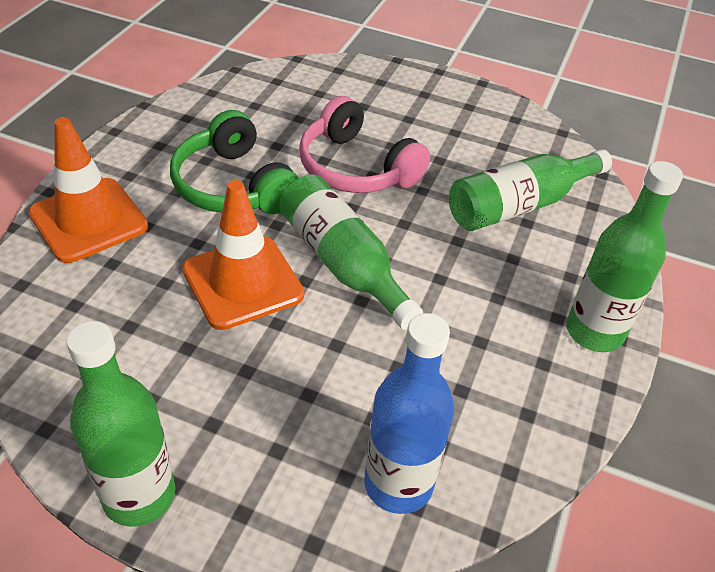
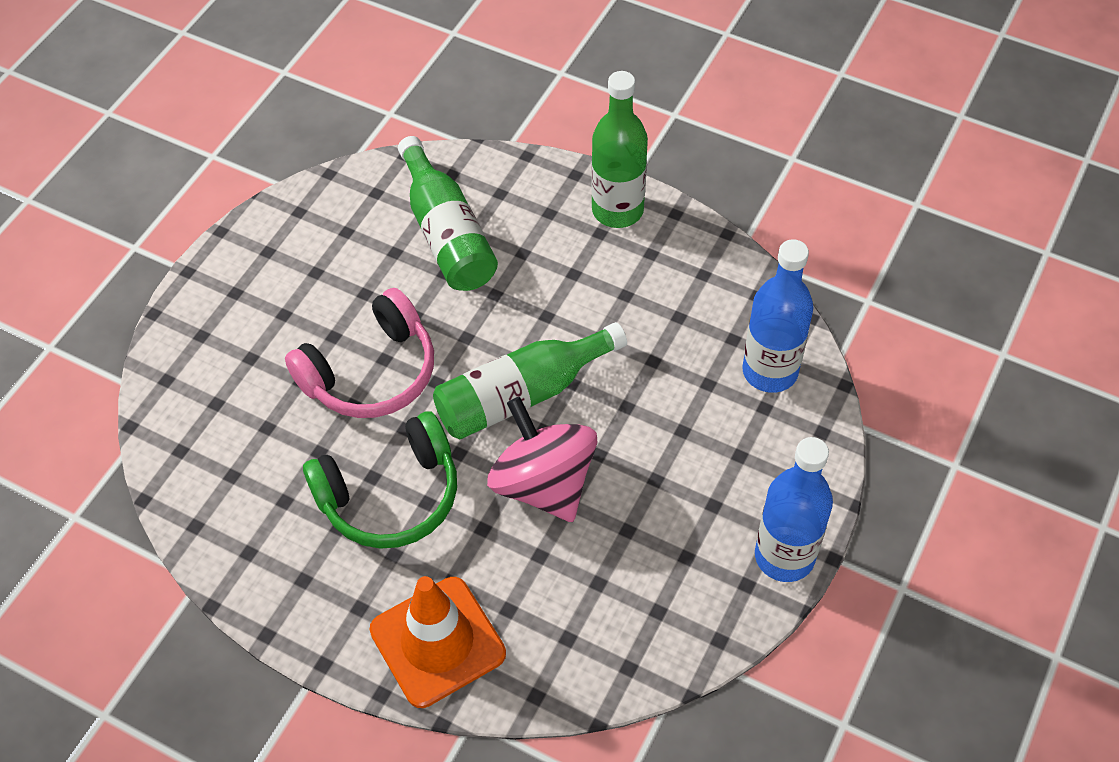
camera: 80 degrees left, 10 degrees up
(139, 495) = (784, 556): green bottle -> blue bottle
(243, 282) = (544, 484): orange traffic cone -> pink spinning top

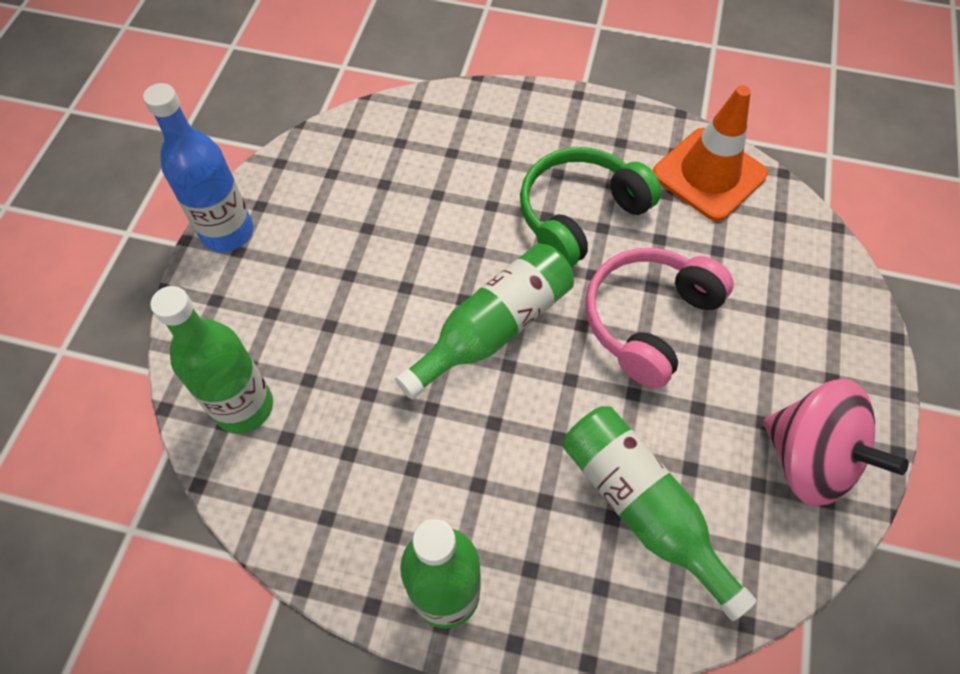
camera: 165 degrees right, 5 degrees up
(437, 642) = (499, 122): orange traffic cone -> orange traffic cone (709, 174)
(544, 484) = (449, 250): pink spinning top -> pink spinning top (808, 459)
(770, 371) = (244, 407): blue bottle -> green bottle

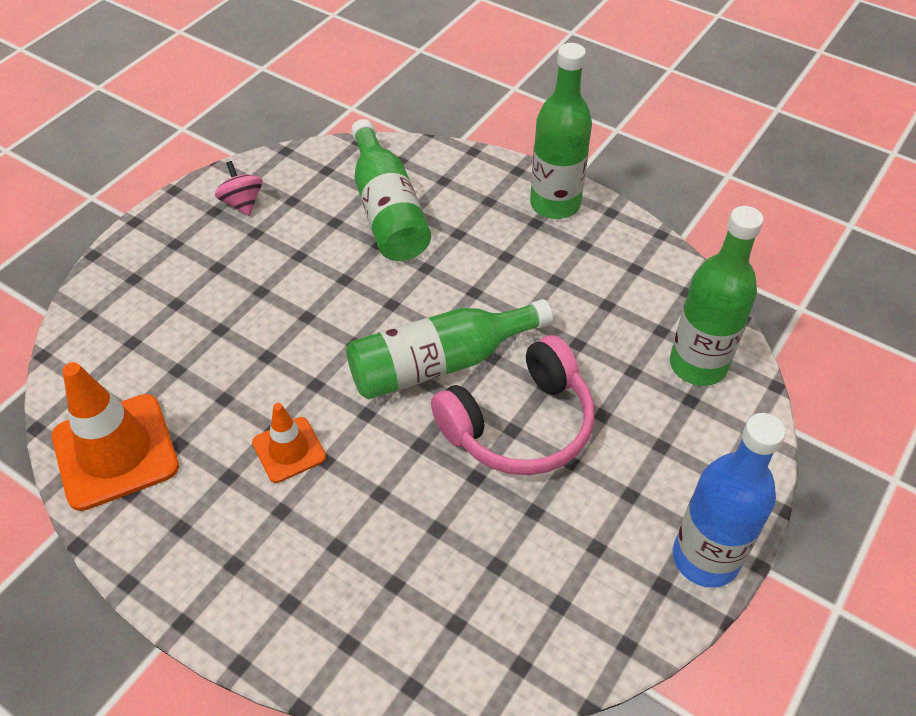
camera: 160 degrees left, 10 degrees down
(579, 215) = (289, 450): green headphones -> orange traffic cone
(648, 320) = (291, 328): pink headphones -> pink headphones (520, 425)
(808, 459) = (242, 203): pink spinning top -> pink spinning top, size x0.48

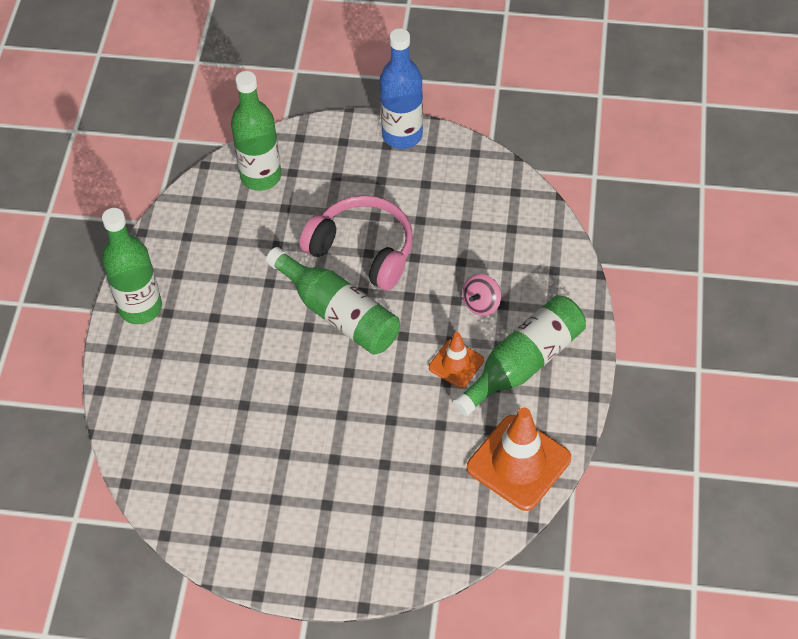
camera: 115 degrees left, 5 degrees up
(242, 203) = (247, 529): pink spinning top -> pink spinning top (481, 304)
(387, 210) = (203, 417): green bottle -> green bottle (523, 363)

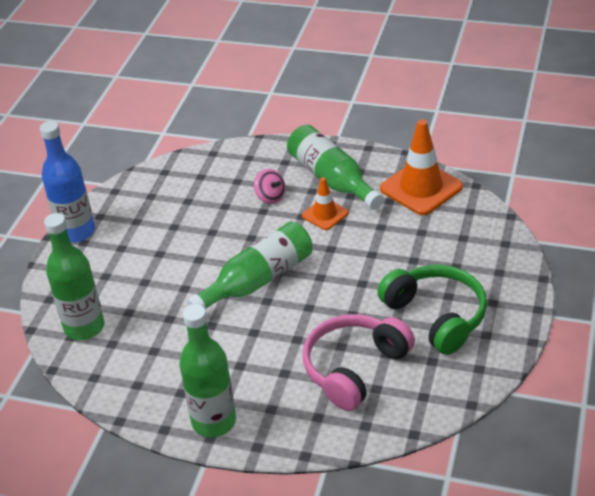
camera: 80 degrees left, 15 degrees down
(293, 494) = (436, 316): none -> green headphones
(363, 250) = (194, 262): pink headphones -> pink headphones (354, 368)

